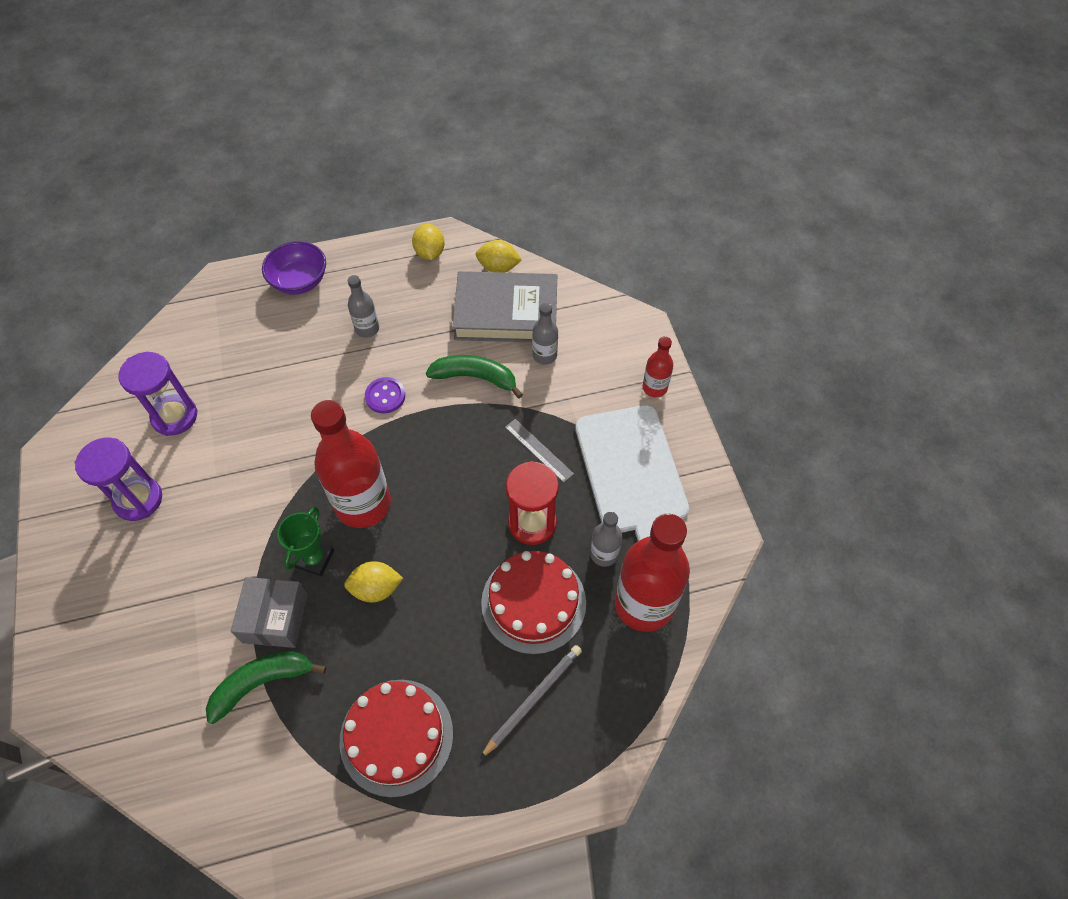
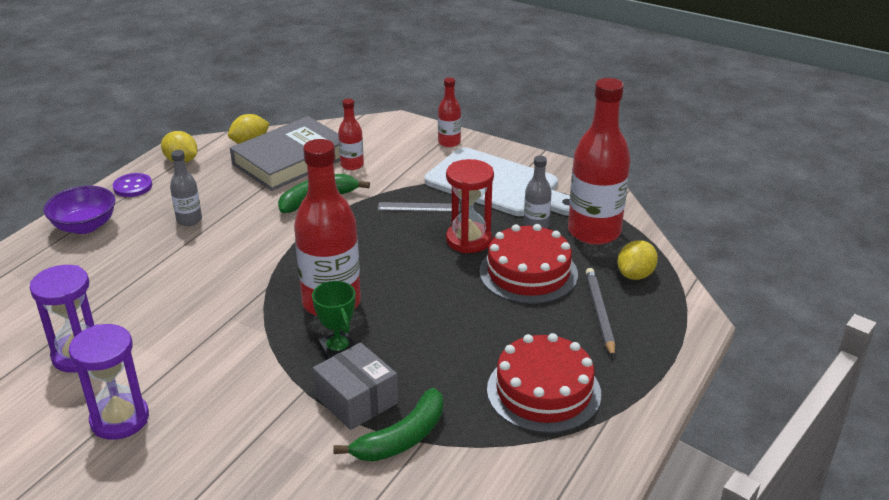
camera: 45 degrees left, 25 degrees down
(262, 683) = (402, 438): green banana -> green banana turned 150 degrees counterclockwise
(376, 589) = (411, 335): yellow lemon -> yellow lemon (635, 275)
(385, 396) = (260, 243): purple button -> purple button (133, 186)
(544, 355) = (352, 165): grey bottle -> red bottle

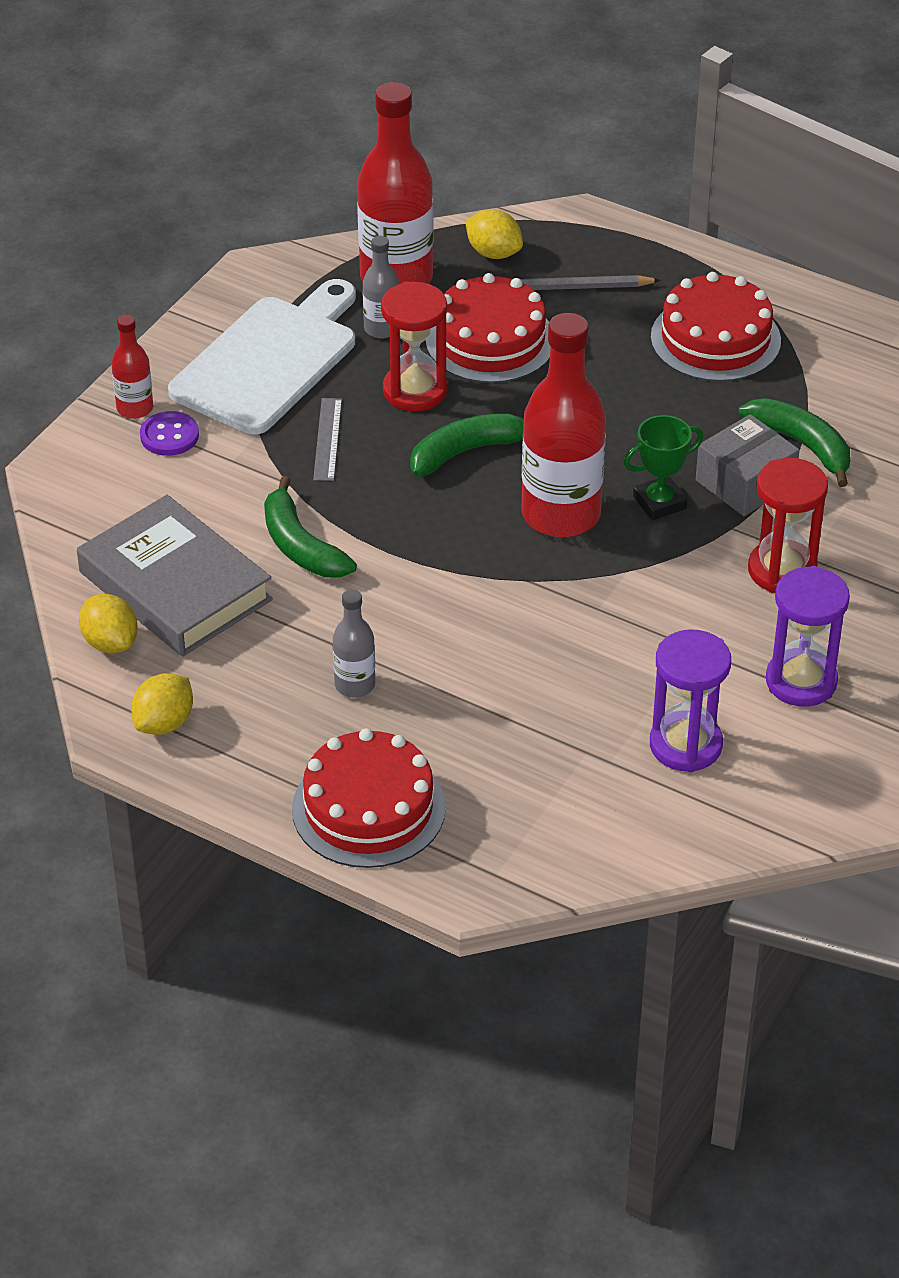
camera: 90 degrees left, 10 degrees up
(85, 226) = (368, 808): purple bowl -> red cake
(133, 186) = (247, 772): purple button -> purple button (169, 436)
(247, 416) = (782, 570): none -> red hourglass
(352, 165) = (198, 514): red bottle -> none
(403, 262) = (468, 451): none -> green banana

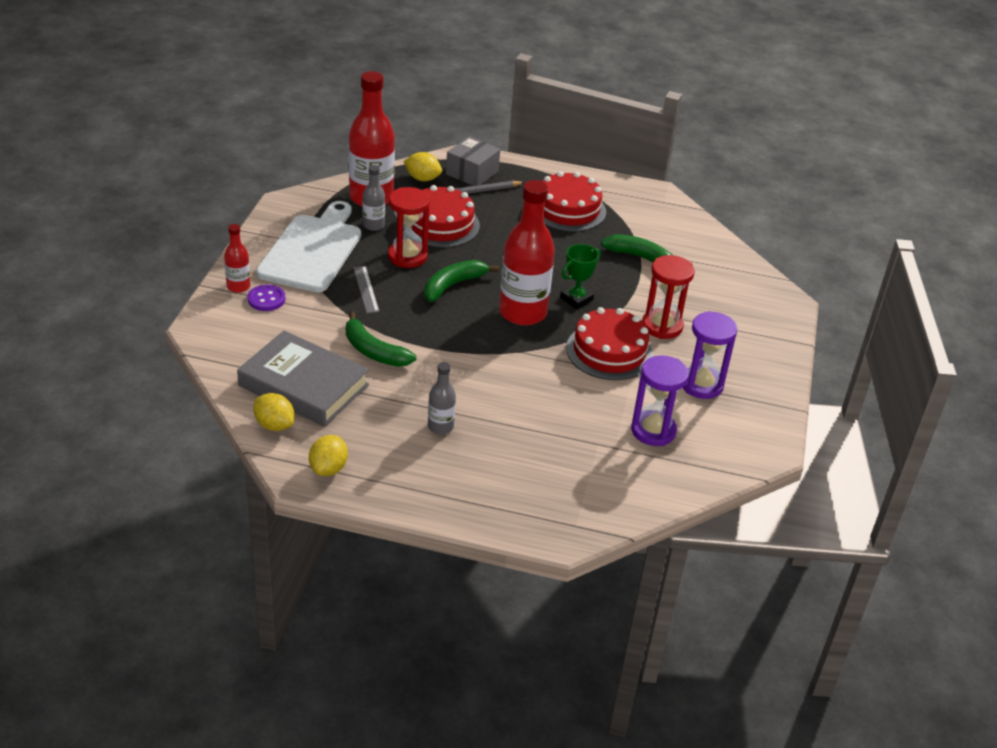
camera: 20 degrees left, 5 degrees down
(368, 808) = (480, 499): red cake -> red cake (609, 351)
(745, 483) = (619, 282): grey box -> grey box (472, 173)

